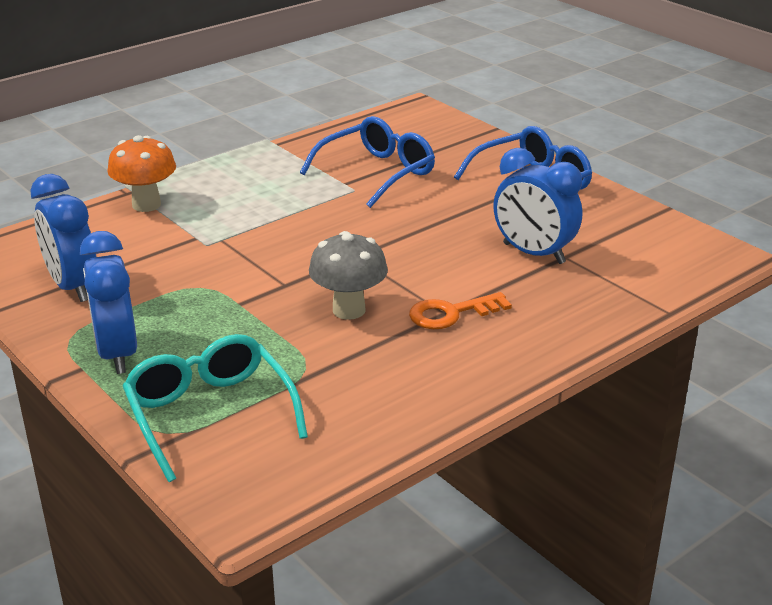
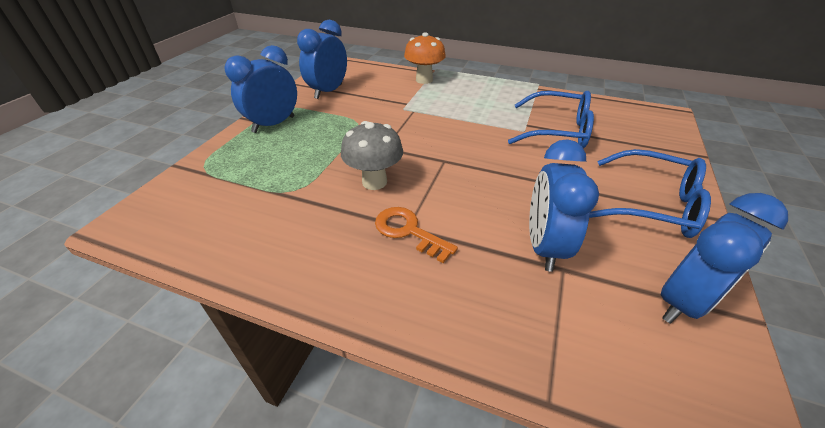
camera: 60 degrees right, 10 degrees up
(209, 414) = (226, 173): turquoise glasses -> none
(633, 225) = (683, 301): none -> blue clock

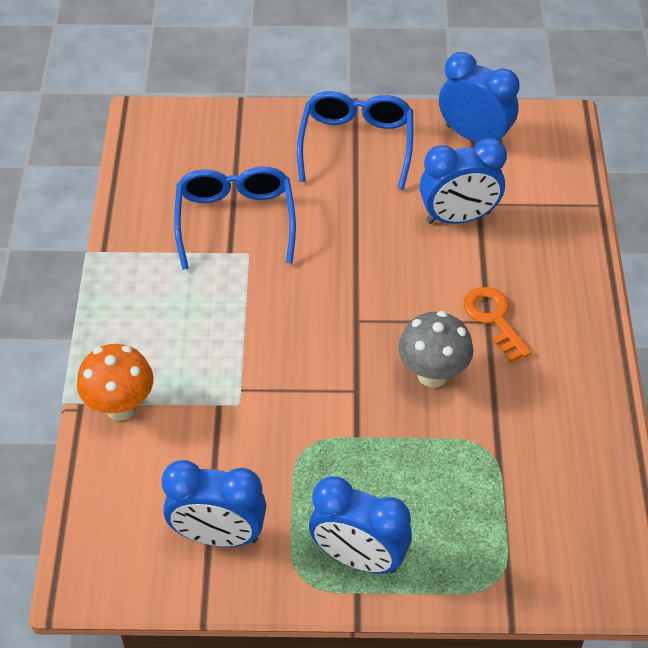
camera: 110 degrees left, 10 degrees up
(408, 231) = (493, 319): orange key -> orange key turned 135 degrees clockwise

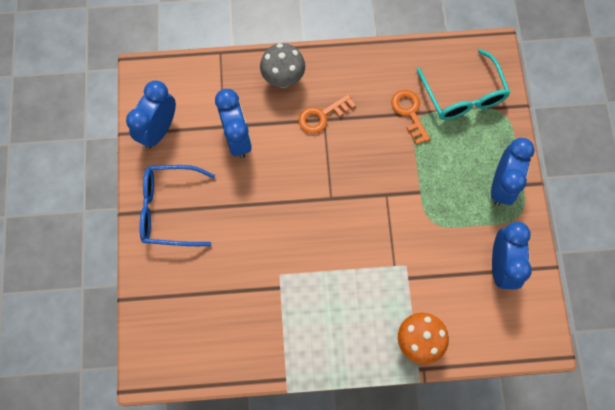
camera: 95 degrees left, 20 degrees up
(235, 220) = (249, 287): blue glasses -> none
(432, 374) = (369, 150): grey mushroom -> grey mushroom (283, 79)
(498, 436) = (409, 112): none -> orange key
(531, 522) = (463, 95): none -> turquoise glasses

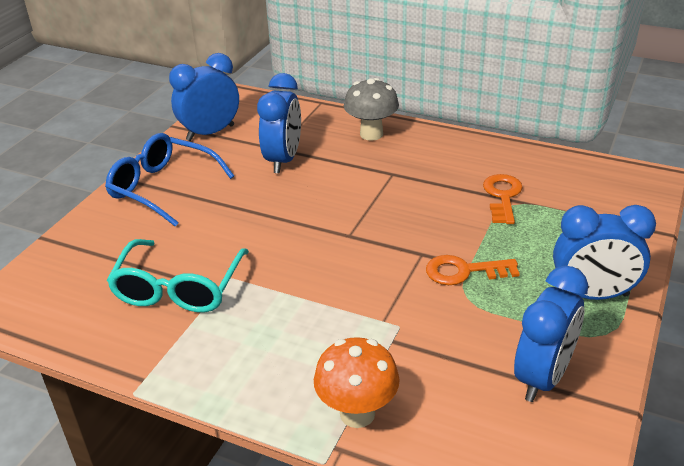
camera: 30 degrees right, 35 degrees down
(322, 116) = (392, 170): orange key -> orange key (464, 271)
(463, 95) = (585, 202): turquoise glasses -> turquoise glasses (178, 289)
(501, 185) = (592, 295): blue clock -> blue clock turned 45 degrees clockwise

